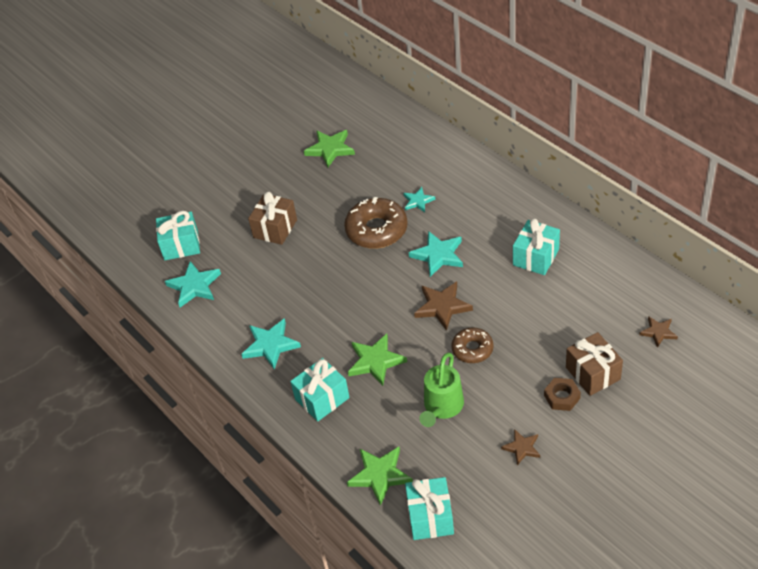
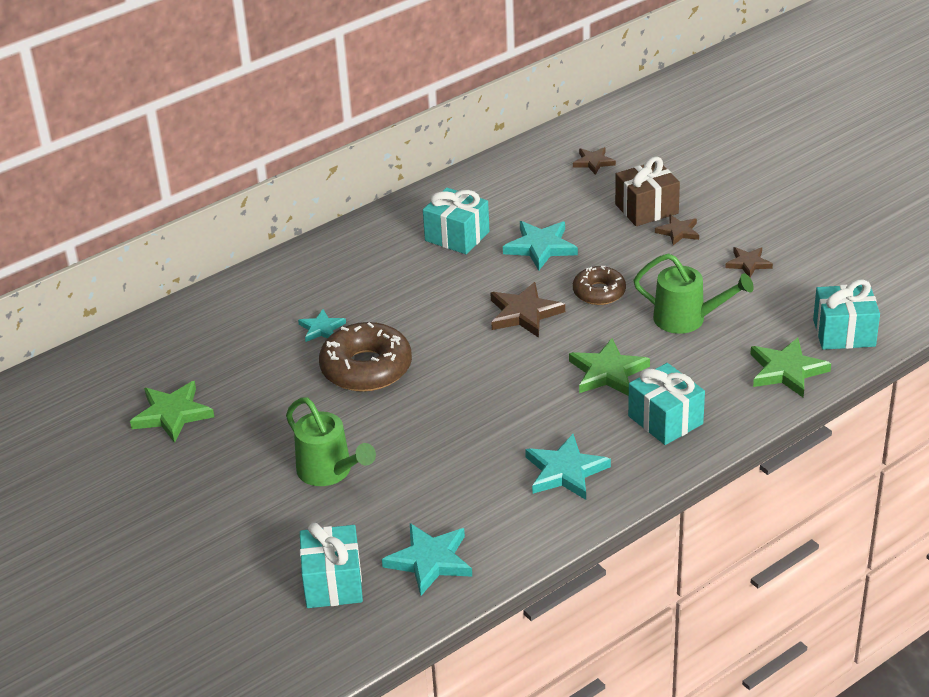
camera: 90 degrees left, 10 degrees down
(275, 228) = (330, 472): brown gift -> green watering can
(438, 255) = (432, 314): turquoise star -> turquoise star (540, 247)
(562, 397) = (678, 232): brown nut -> brown star

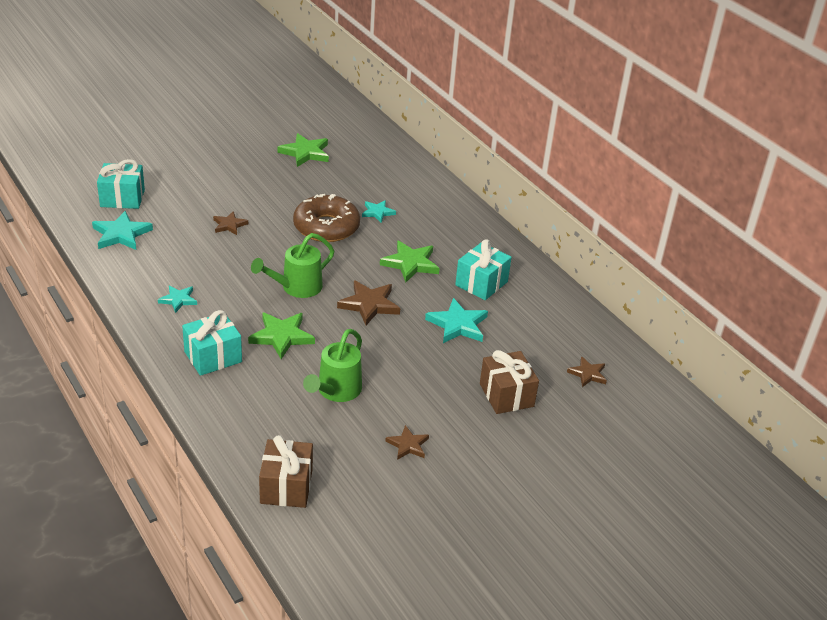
camera: 90 degrees right, 0 degrees up
(330, 472) = (223, 204): green watering can -> green watering can (296, 288)
(565, 471) = (178, 300): turquoise star -> turquoise star, size x0.61
(599, 292) = (387, 347): brown donut -> none
(678, 232) = (466, 409): brown star -> brown star (229, 225)
(786, 371) = (247, 437): green star -> green star (410, 263)
(844, 333) = (286, 486): turquoise gift -> brown gift

